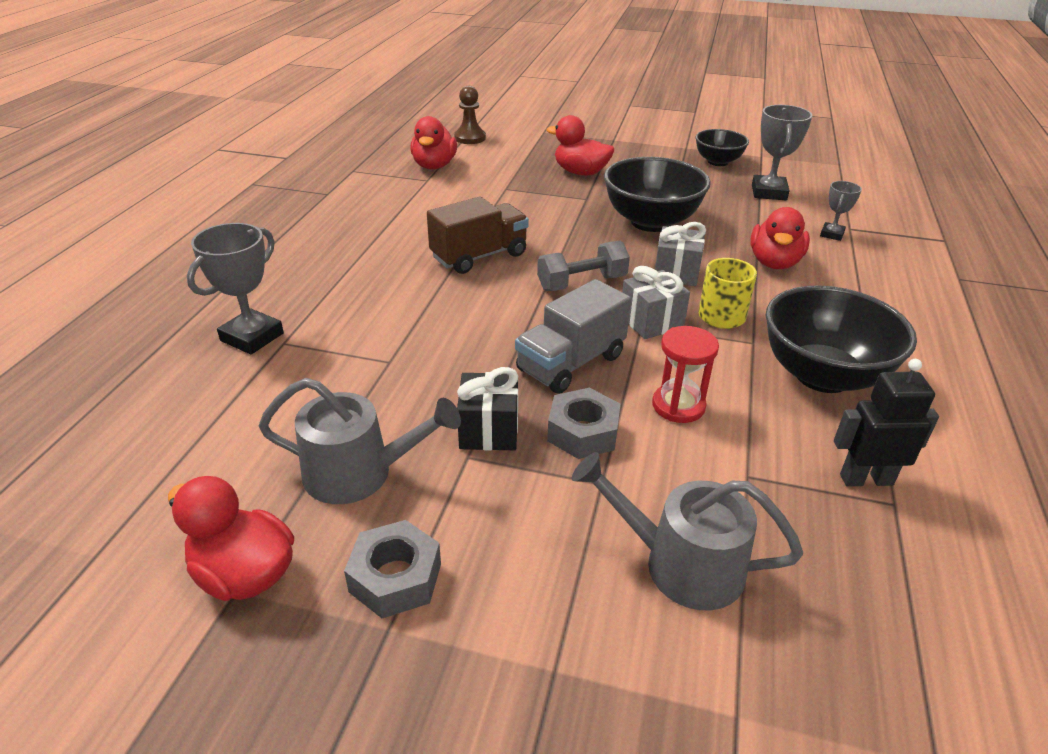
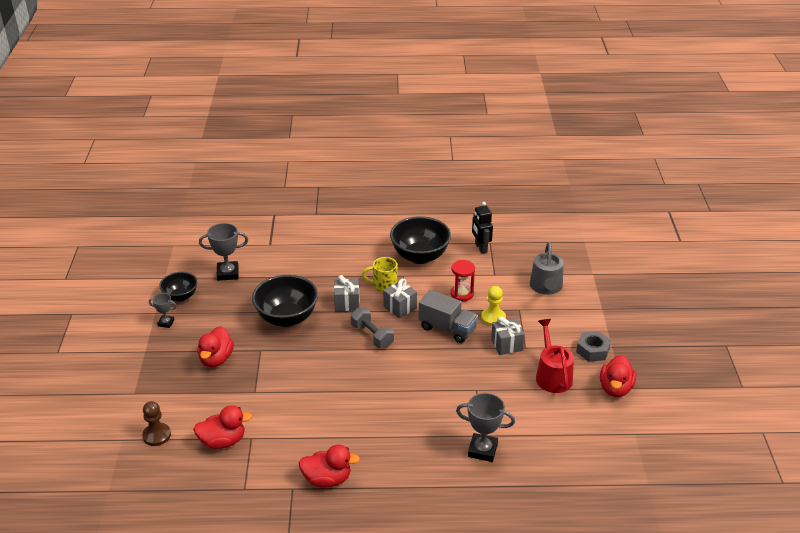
camera: 105 degrees left, 0 degrees up
(358, 473) = (552, 375): grey watering can -> red watering can
(479, 256) = (358, 382): brown truck -> none
(489, 430) = (507, 345): black gift -> grey gift
(583, 432) = (493, 318): grey nut -> yellow pawn
(774, 263) = (322, 270): red duck -> red duck (327, 479)
(832, 234) = (280, 251): grey trophy -> grey trophy (166, 323)

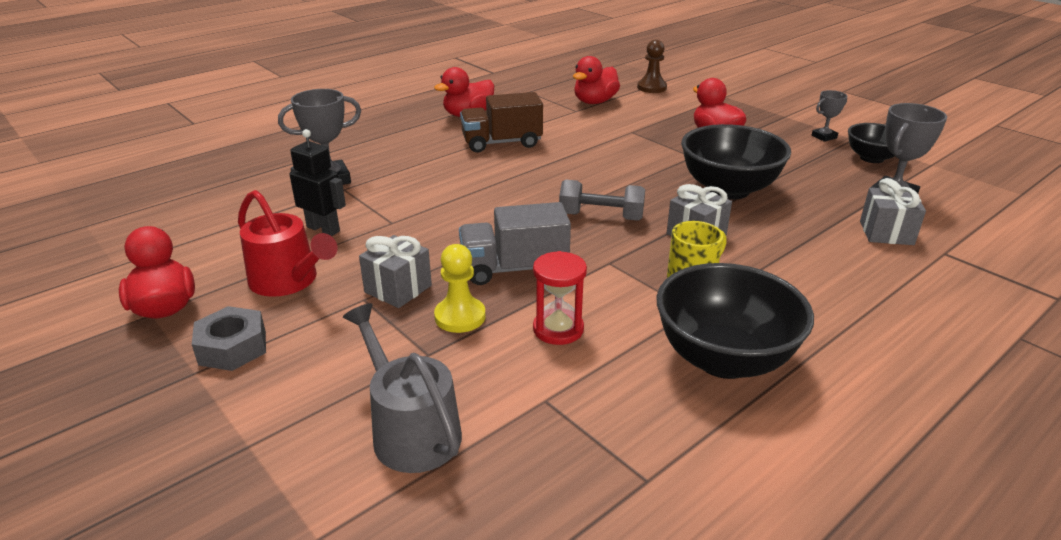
camera: 140 degrees right, 5 degrees down
(345, 428) = (502, 143): none -> brown truck
(400, 307) = (620, 263): grey gift -> grey gift (886, 233)
(480, 248) = (647, 450): black robot -> black robot (323, 229)

